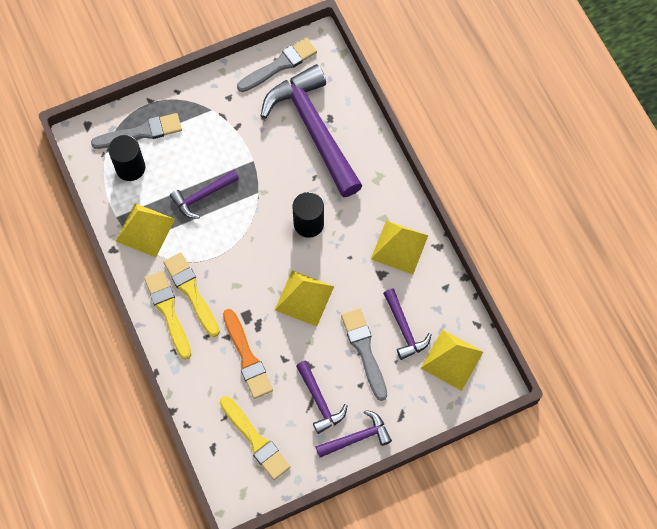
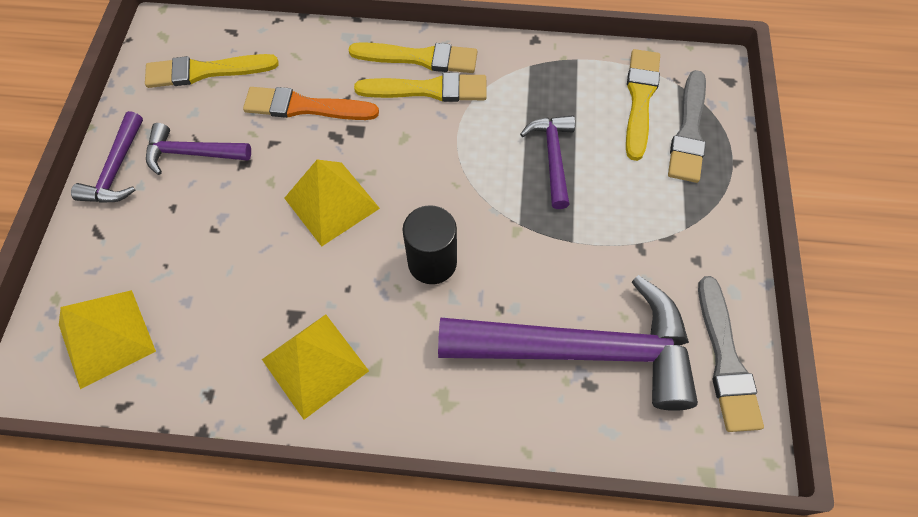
camera: 120 degrees right, 5 degrees down
(130, 168) = (640, 99): black cylinder -> yellow brush
(145, 230) = (542, 79): yellow pyramid -> none
(364, 350) = (209, 235): grey brush -> none
(404, 329) = (197, 301): purple hammer -> none

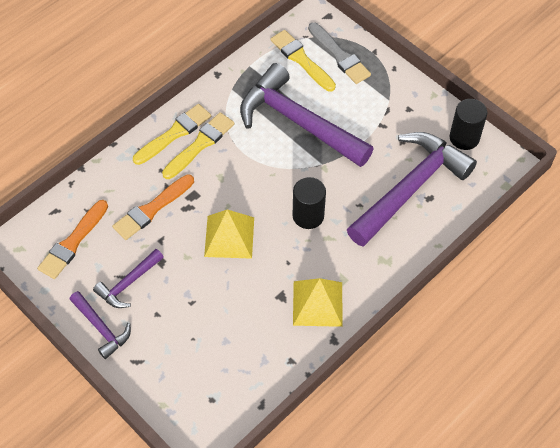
camera: 50 degrees left, 5 degrees down
(106, 338) = (213, 391): yellow pyramid -> none
(206, 71) = (73, 242): yellow brush -> orange brush
(552, 157) = (298, 122): purple hammer -> purple hammer, size x2.09
(725, 360) = (464, 138): grey brush -> black cylinder

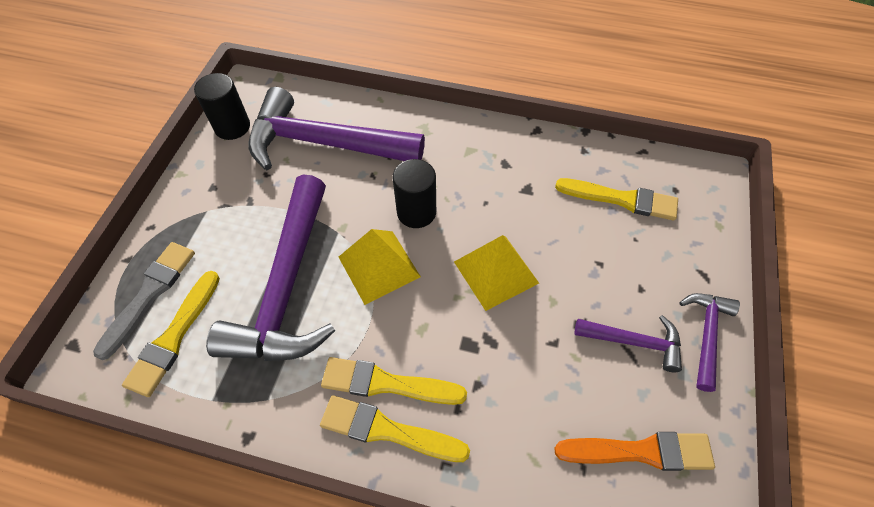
camera: 120 degrees left, 0 degrees up
(152, 209) = (521, 381): orange brush -> none
(229, 354) = (621, 199): none -> yellow brush
(317, 303) = (511, 157): yellow pyramid -> yellow pyramid (379, 266)

